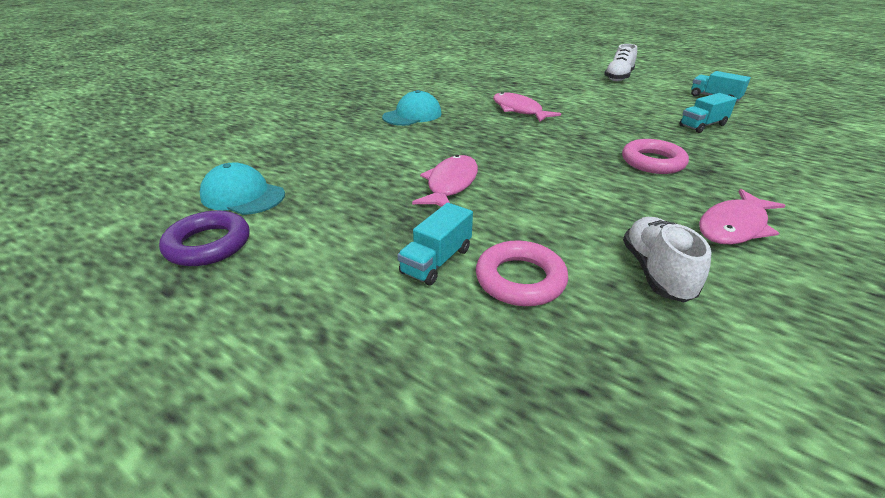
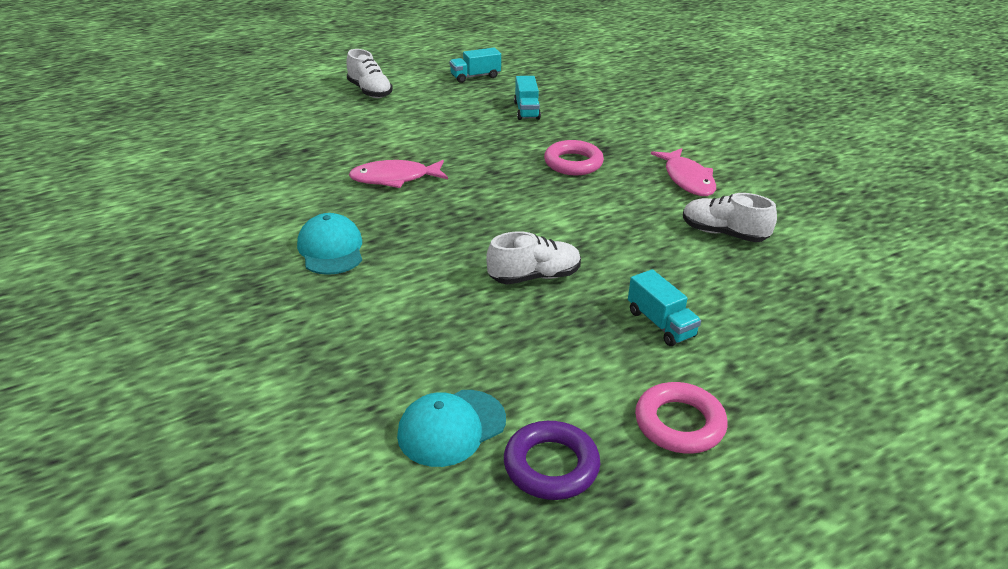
camera: 65 degrees left, 0 degrees up
(451, 184) = (534, 277): pink fish -> white shoe
(520, 279) = (705, 292): pink ring -> pink ring (679, 423)

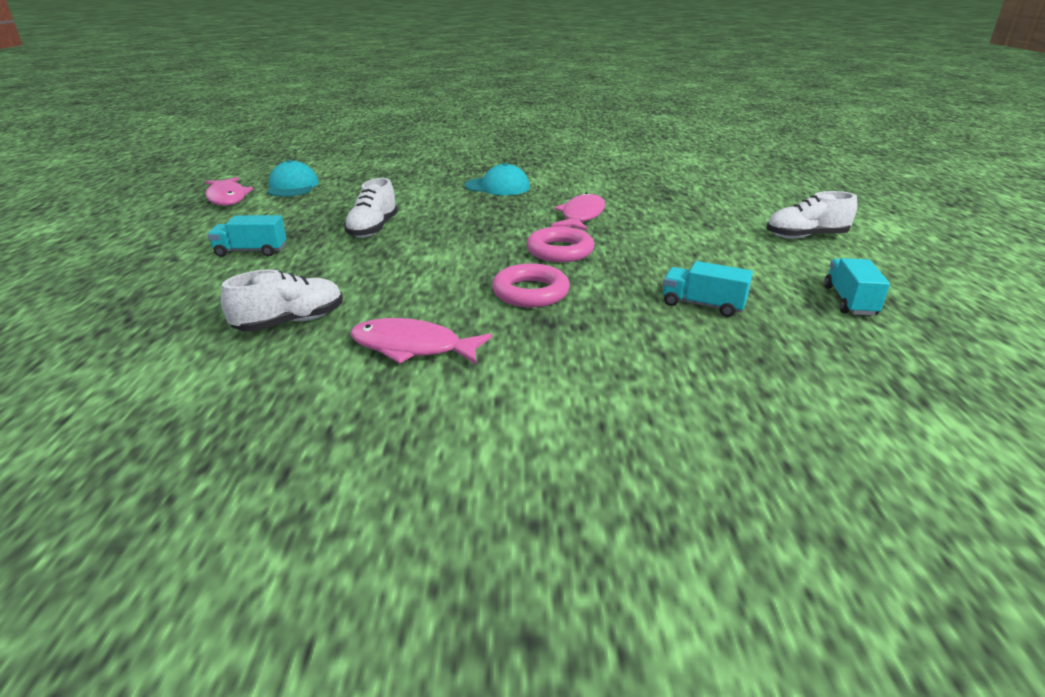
camera: 120 degrees right, 5 degrees down
(551, 466) = (227, 198): purple ring -> pink fish
(679, 423) = (178, 229): pink ring -> pink ring (560, 251)

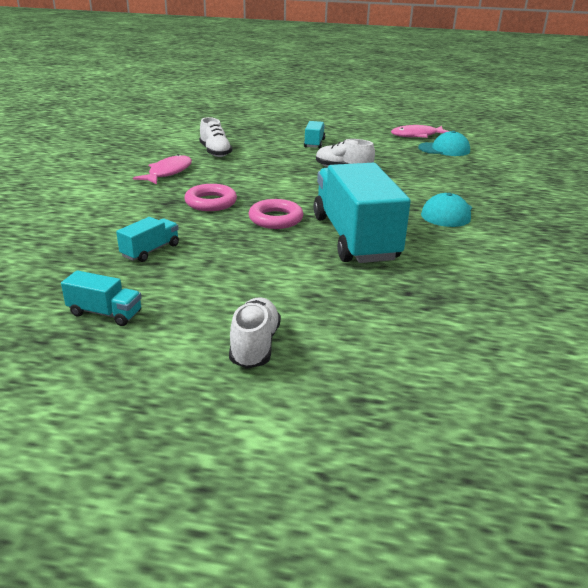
camera: 100 degrees right, 0 degrees up
(581, 216) = (355, 238): pink fish -> turquoise truck

